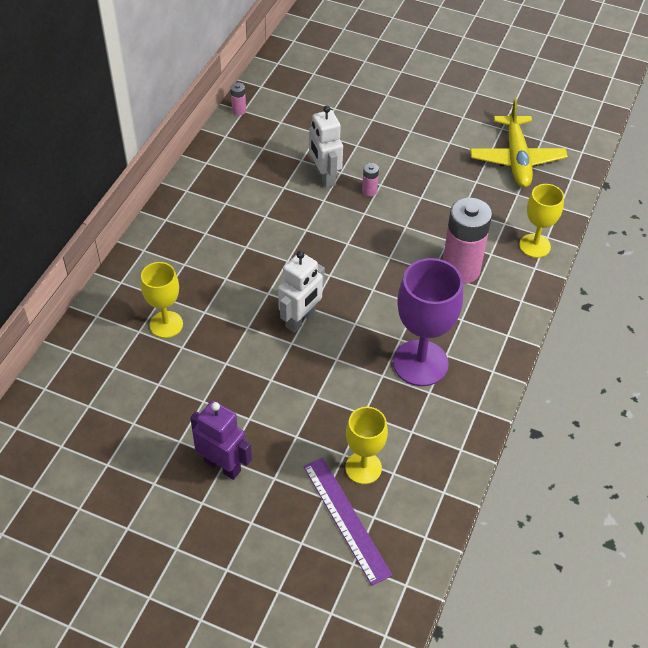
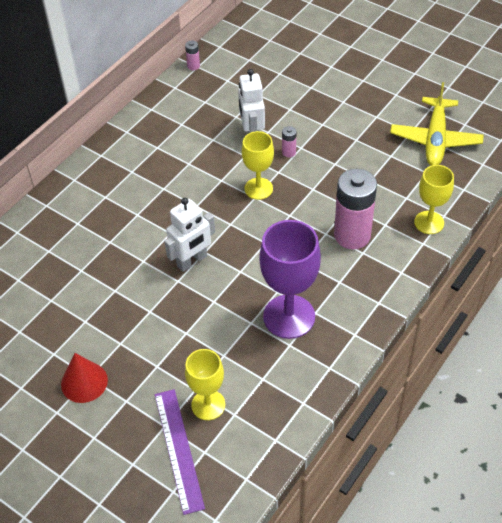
camera: 15 degrees right, 0 degrees up
(166, 324) = (73, 248): yellow goblet -> yellow goblet (258, 188)
(222, 466) = (84, 382): purple robot -> red cone

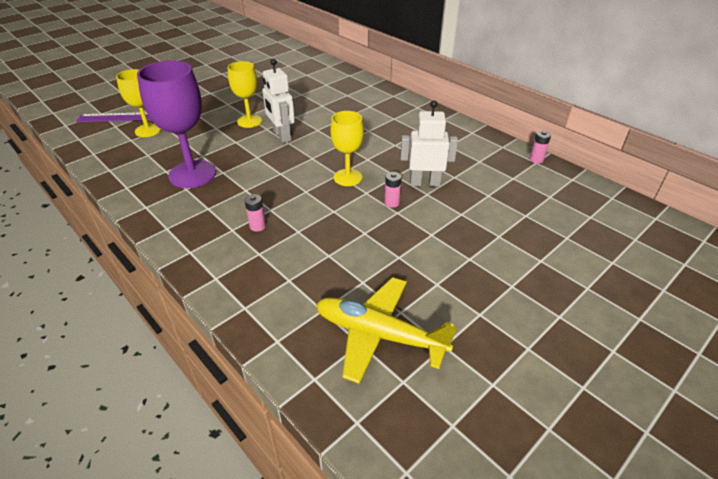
camera: 100 degrees right, 10 degrees down
(84, 382) = (207, 91): red cone -> none
(352, 235) = (257, 226): pink battery -> pink battery, size x0.41
(429, 222) = (241, 290): yellow goblet -> yellow goblet (249, 121)

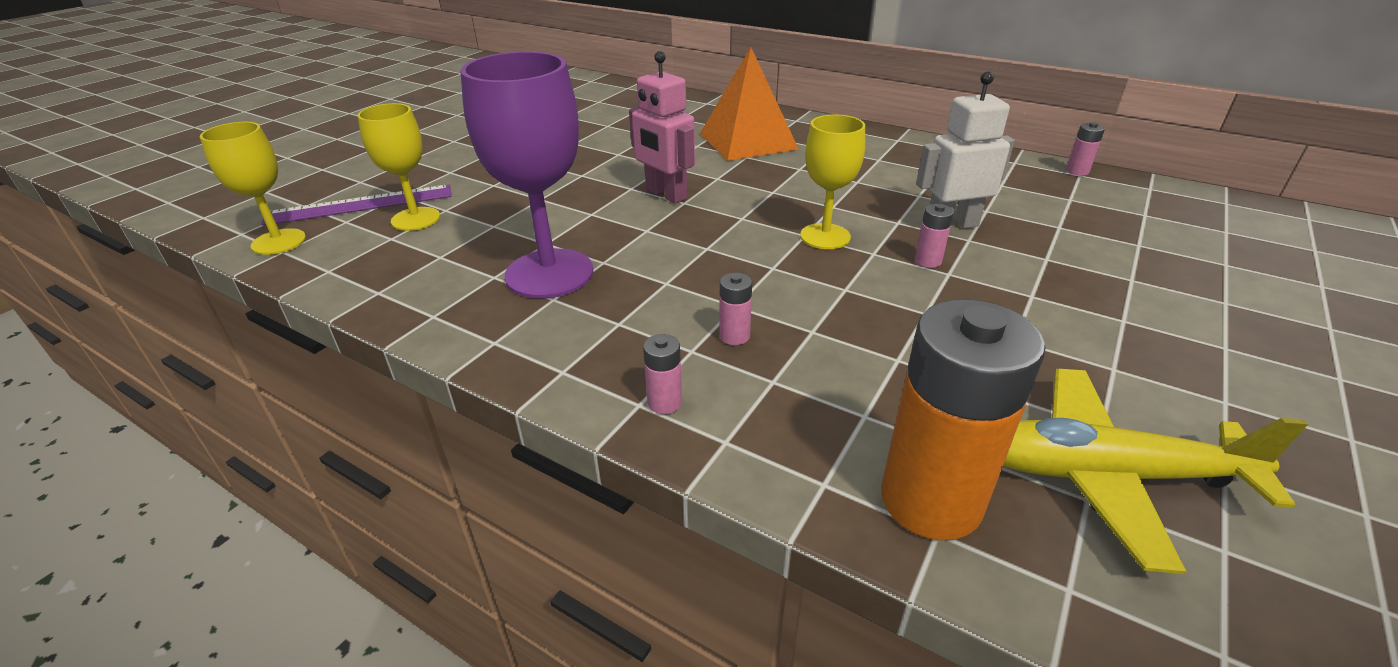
camera: 15 degrees left, 5 degrees down
(201, 253) = (664, 402): none -> pink battery
(249, 121) = (593, 181): yellow goblet -> yellow goblet (279, 242)
(281, 136) = (665, 194): white robot -> pink robot
(286, 326) = (931, 500): none -> orange battery
(353, 106) = (747, 141): none -> orange pyramid

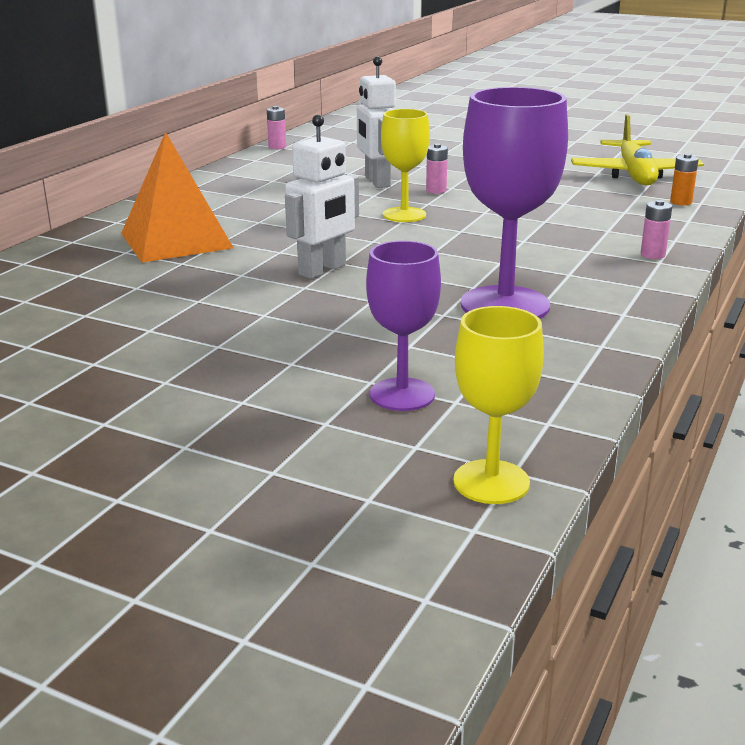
camera: 95 degrees left, 10 degrees down
(360, 205) = (363, 447): purple ruler -> none
(416, 219) = (402, 394): yellow goblet -> purple goblet
(665, 194) = (323, 270): pink robot -> white robot
(734, 336) = (564, 239): pink battery -> none
(931, 500) = (681, 202): orange battery -> orange battery, size x0.41

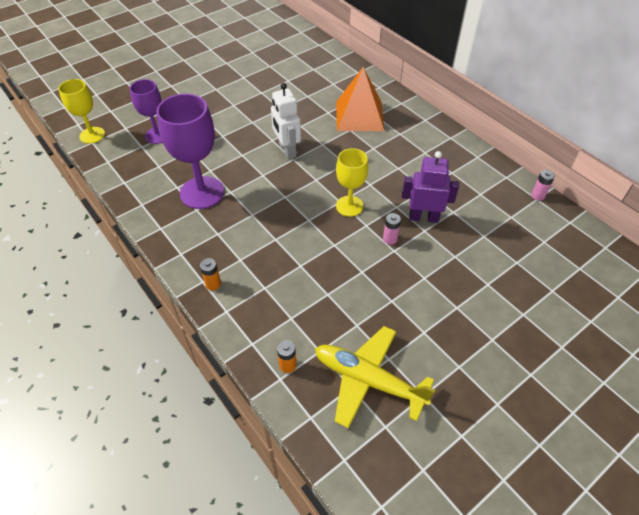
camera: 115 degrees right, 25 degrees up
(377, 182) = (423, 217): white robot -> purple robot
(652, 255) = (213, 284): pink battery -> orange battery

